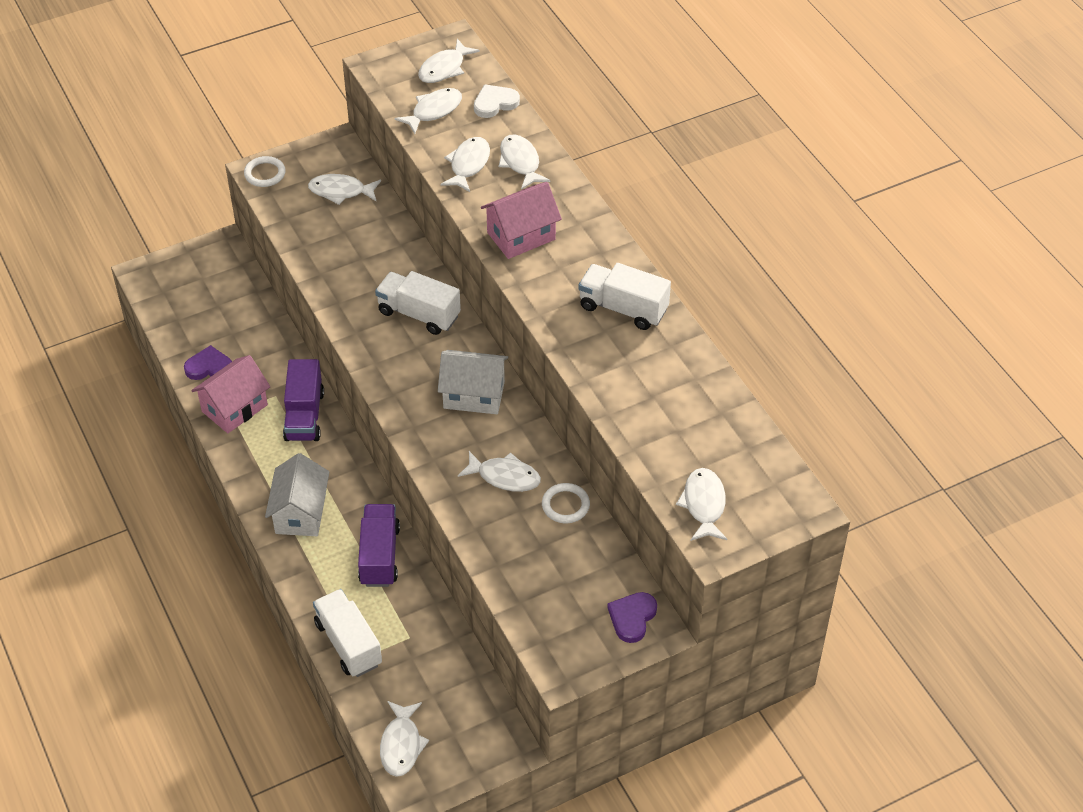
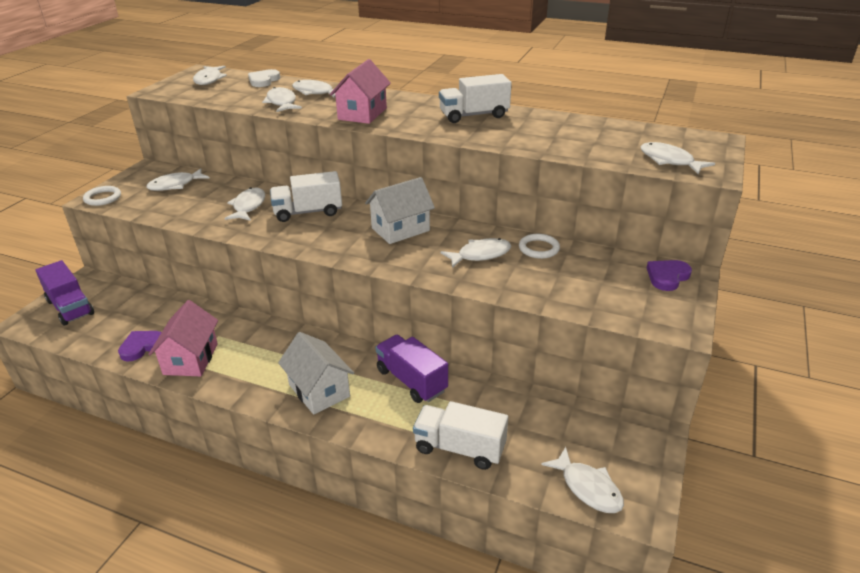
camera: 40 degrees left, 15 degrees down
(304, 415) = (255, 335): purple truck -> purple truck (70, 307)
(433, 111) = (225, 93): white fish -> white fish (248, 206)
(632, 618) = (667, 277): purple heart -> purple heart turned 60 degrees clockwise

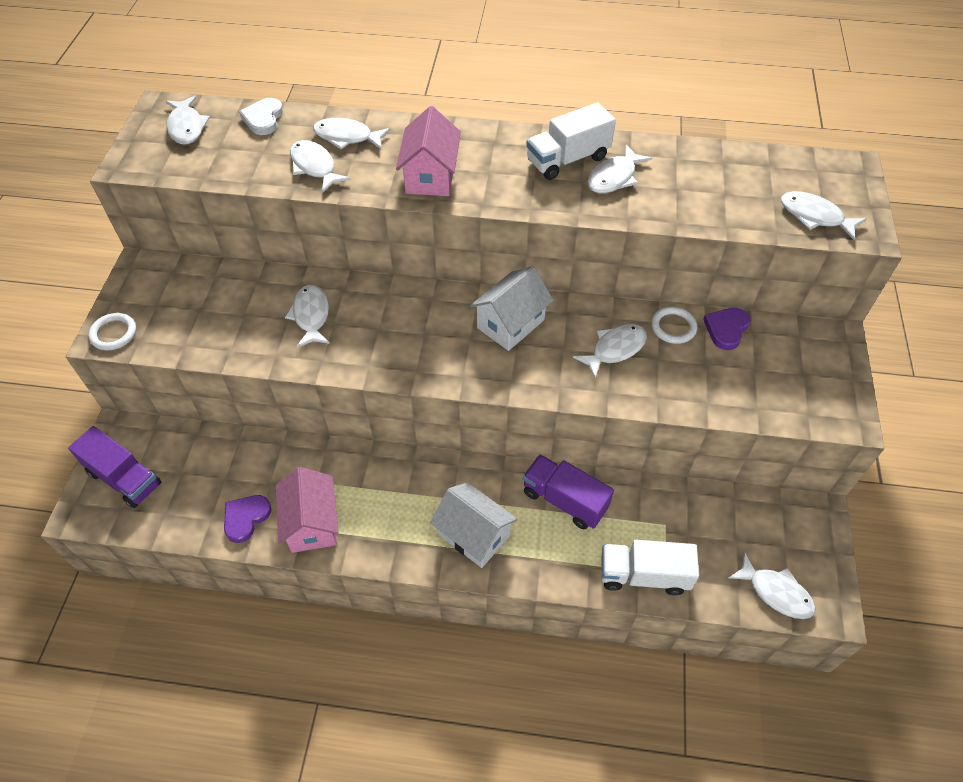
camera: 15 degrees left, 20 degrees up
(175, 185) = (196, 292): white fish -> white fish (614, 177)
(308, 212) = (389, 313): white truck -> none
(667, 277) = (816, 346): purple heart -> purple heart (726, 329)

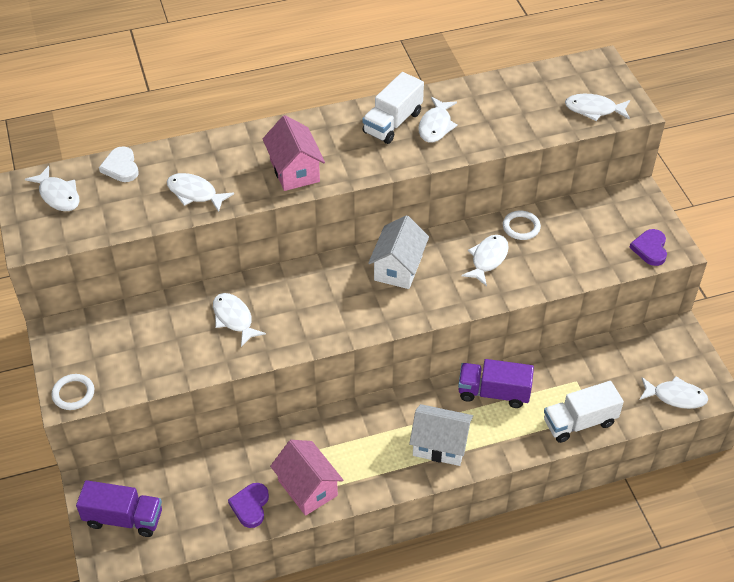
camera: 25 degrees left, 5 degrees down
(347, 137) = (204, 160): white fish -> none
(726, 329) = (560, 215): purple heart -> purple heart (650, 249)

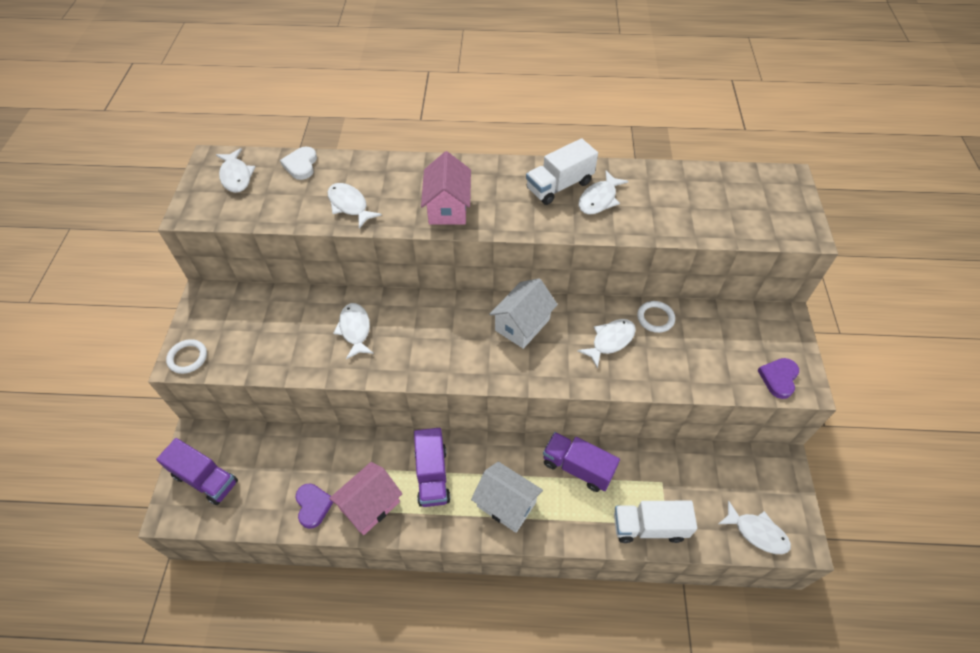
camera: 20 degrees right, 5 degrees up
(250, 506) = (313, 506): purple heart -> purple heart turned 135 degrees clockwise
(307, 488) = (370, 505): pink house -> pink house turned 60 degrees clockwise
(356, 443) = (432, 475): none -> purple truck
(594, 109) = (765, 223): white fish -> none

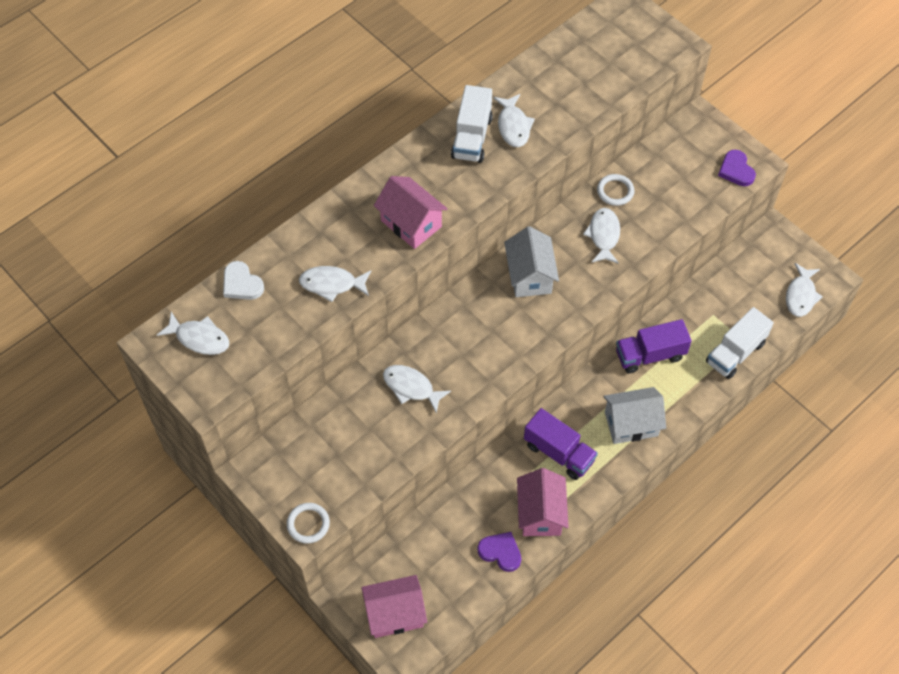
camera: 45 degrees left, 5 degrees up
(205, 479) = (395, 614): purple truck -> pink house
(757, 532) = (801, 295): white fish -> white fish turned 120 degrees clockwise

